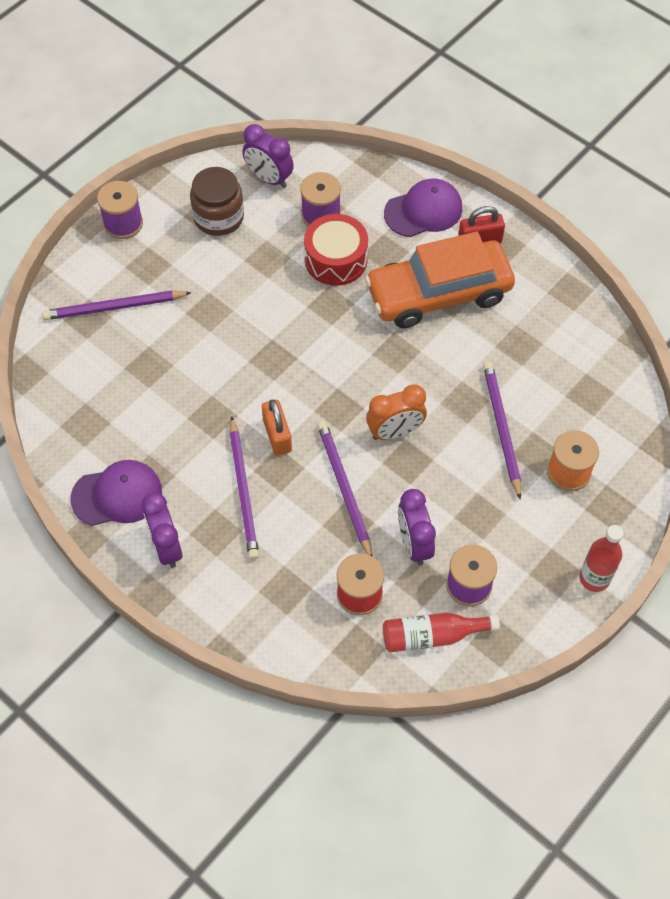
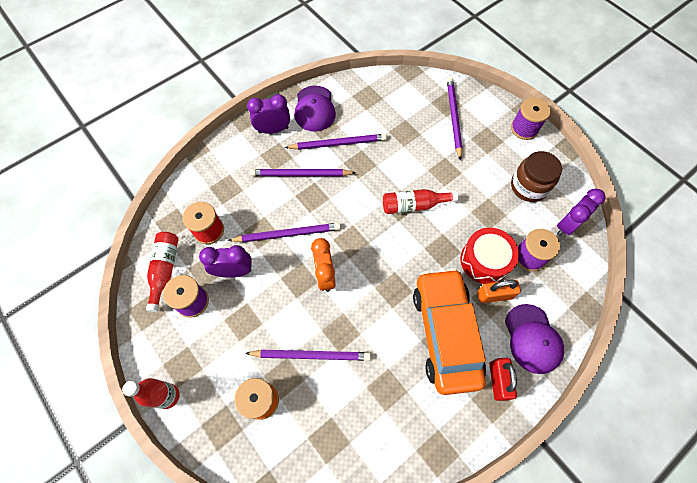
camera: 100 degrees right, 5 degrees up
(180, 450) = (338, 143): none -> purple pencil
(270, 342) = (414, 205): none -> red bottle
(277, 435) = (337, 199): orange padlock -> orange padlock (494, 295)

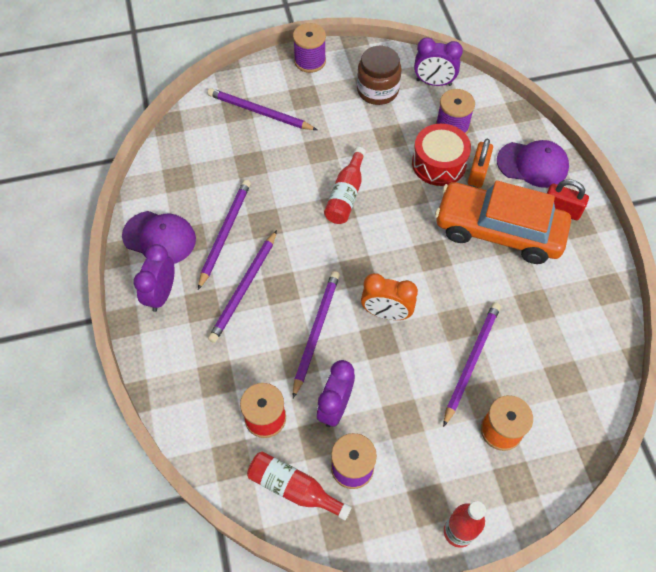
camera: 65 degrees left, 5 degrees down
(567, 225) = (434, 82): purple clock -> purple clock turned 60 degrees counterclockwise

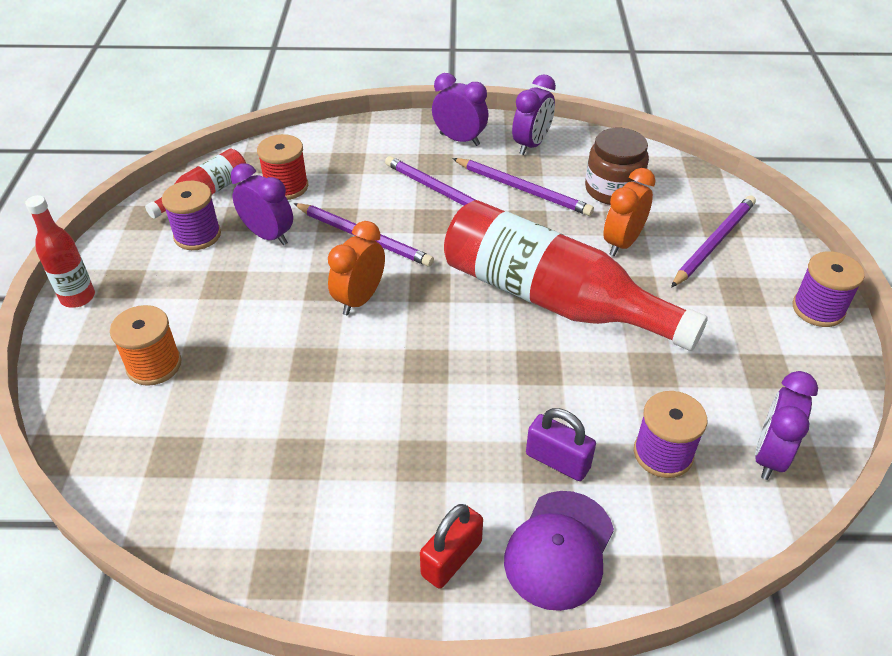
camera: 105 degrees right, 15 degrees down
(159, 238) = (531, 144): purple cap -> purple clock
(274, 162) = (622, 243): none -> orange clock
(346, 195) = (552, 299): red bottle -> red bottle, size x2.10
(377, 90) = (752, 375): brown jar -> brown jar (613, 189)
(439, 163) = (587, 415): red drum -> none
(471, 361) = (254, 362): purple pencil -> none
(477, 173) = (557, 461): orange padlock -> purple padlock
(498, 231) = (439, 454): orange car -> none

